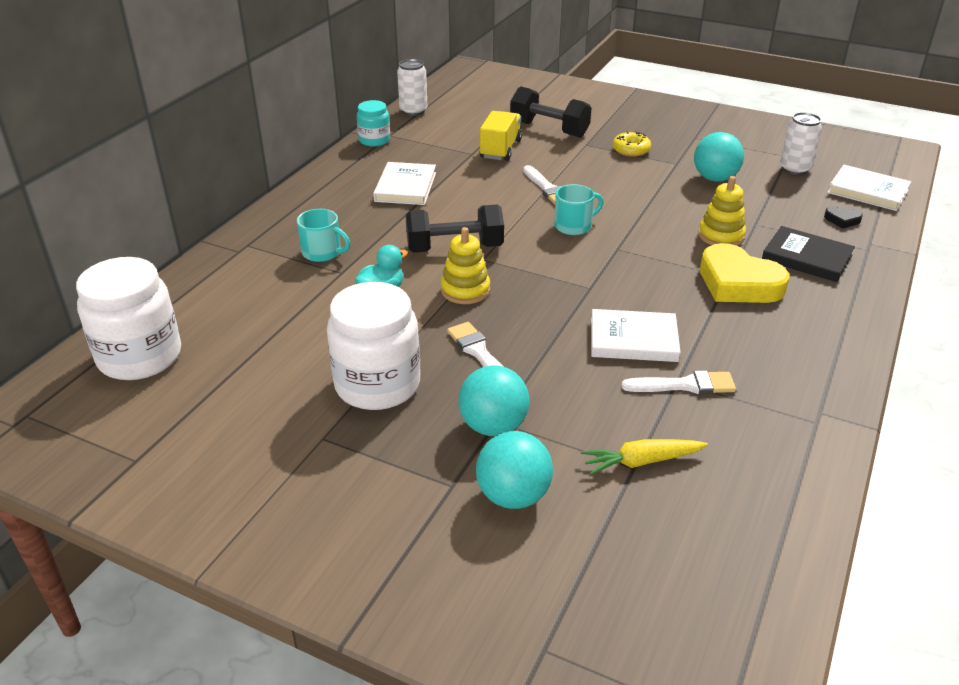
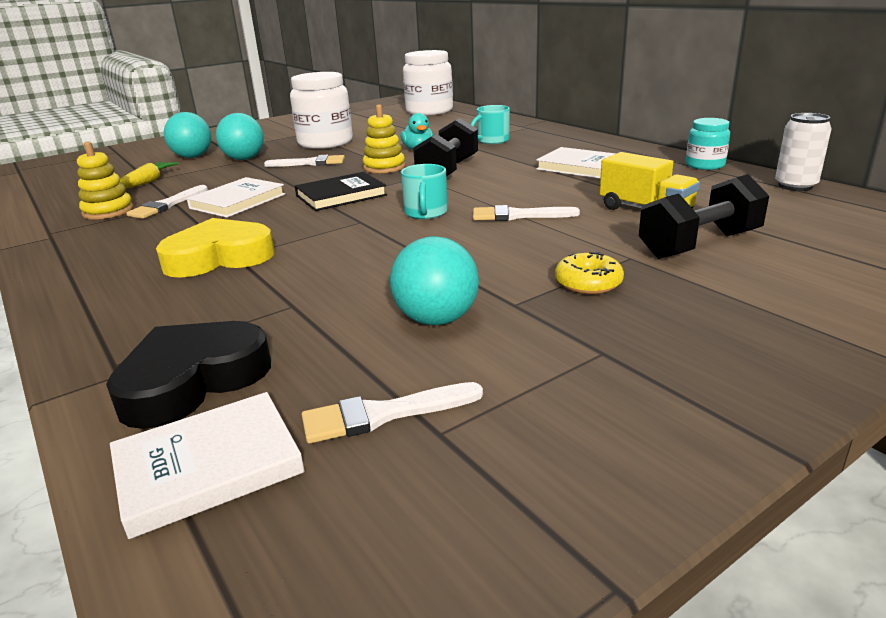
camera: 120 degrees right, 10 degrees down
(721, 236) = (302, 275): yellow stacking toy -> yellow stacking toy (108, 211)
(794, 169) = (383, 414): white can -> white brush
(806, 257) = (182, 310): black book -> black book (341, 195)
(842, 220) = (192, 380): black heart -> black heart, size x2.31

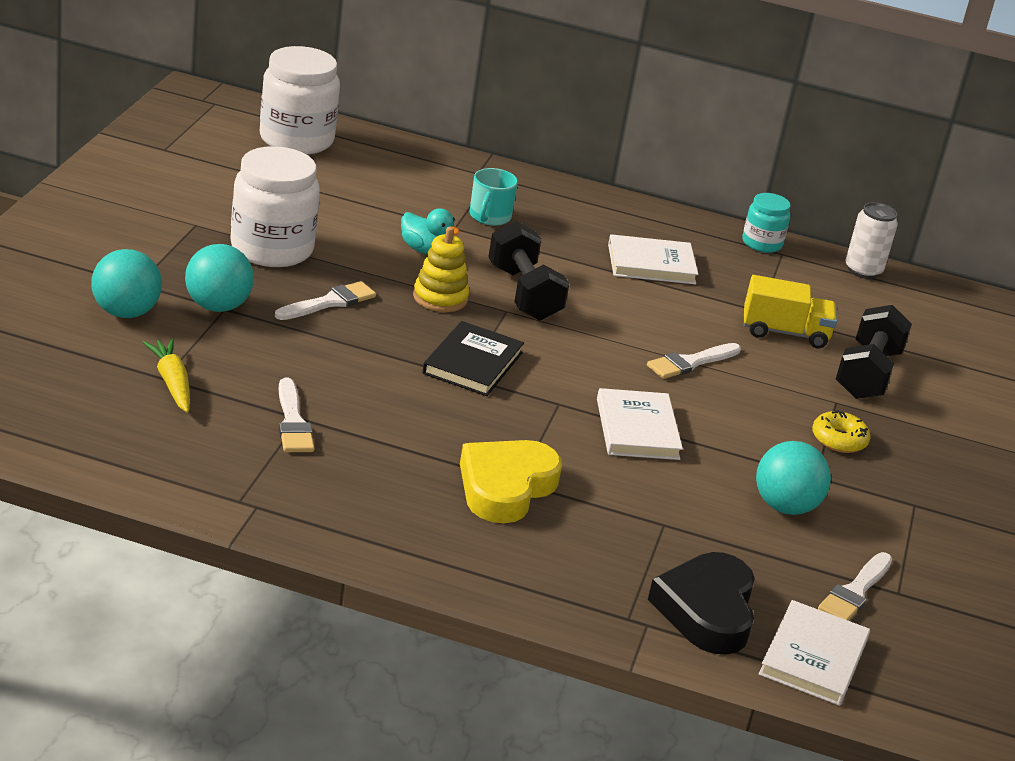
camera: 45 degrees left, 5 degrees up
(108, 211) = (237, 449): yellow stacking toy -> none
(238, 201) = (369, 397): white book -> white book (637, 429)
(426, 213) = (602, 376): turquoise mug -> none

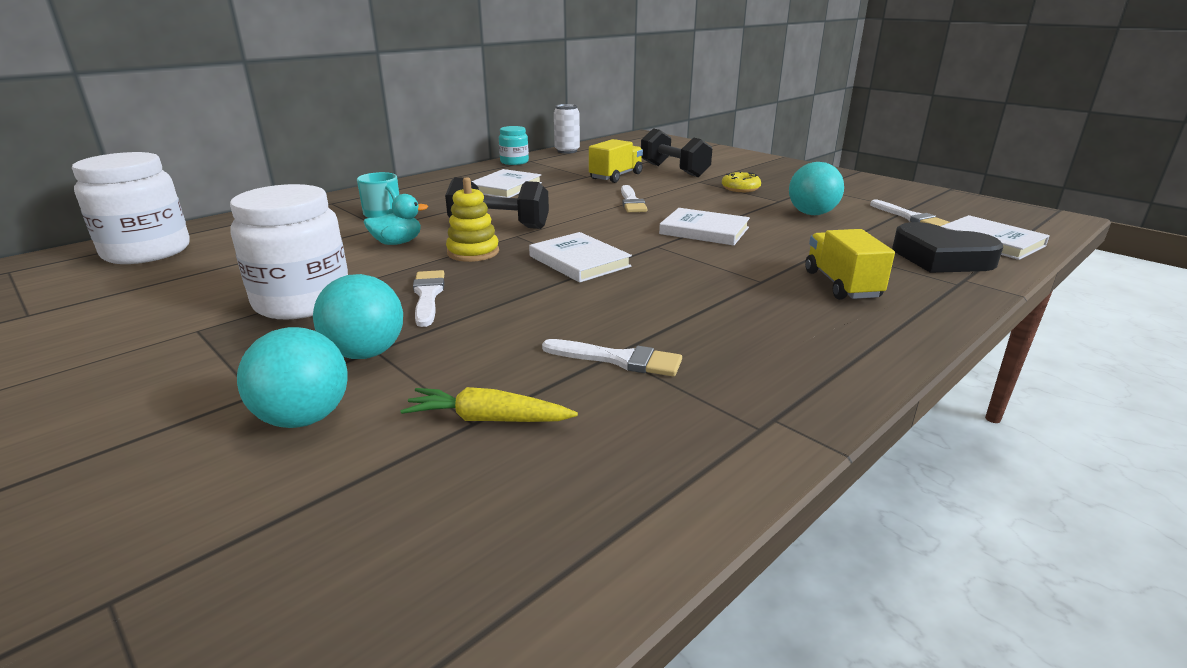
camera: 55 degrees left, 5 degrees down
(472, 363) = (579, 261): black book -> white book
(505, 487) = (768, 287): yellow heart -> none
(554, 535) = (841, 284): none -> yellow truck

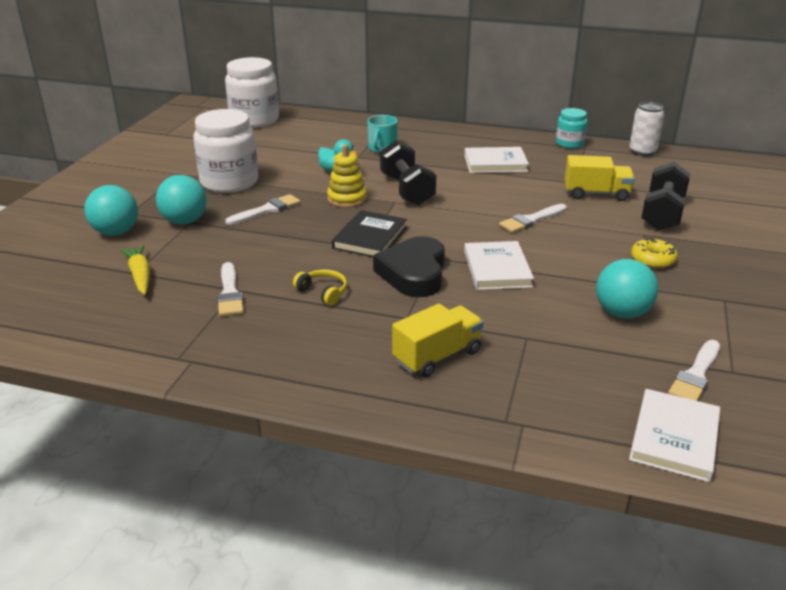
camera: 60 degrees right, 5 degrees up
(579, 261) = (370, 238): white book -> black book
(673, 306) = (323, 292): none -> yellow headphones
(941, 258) = (572, 406): black heart -> black heart (413, 273)

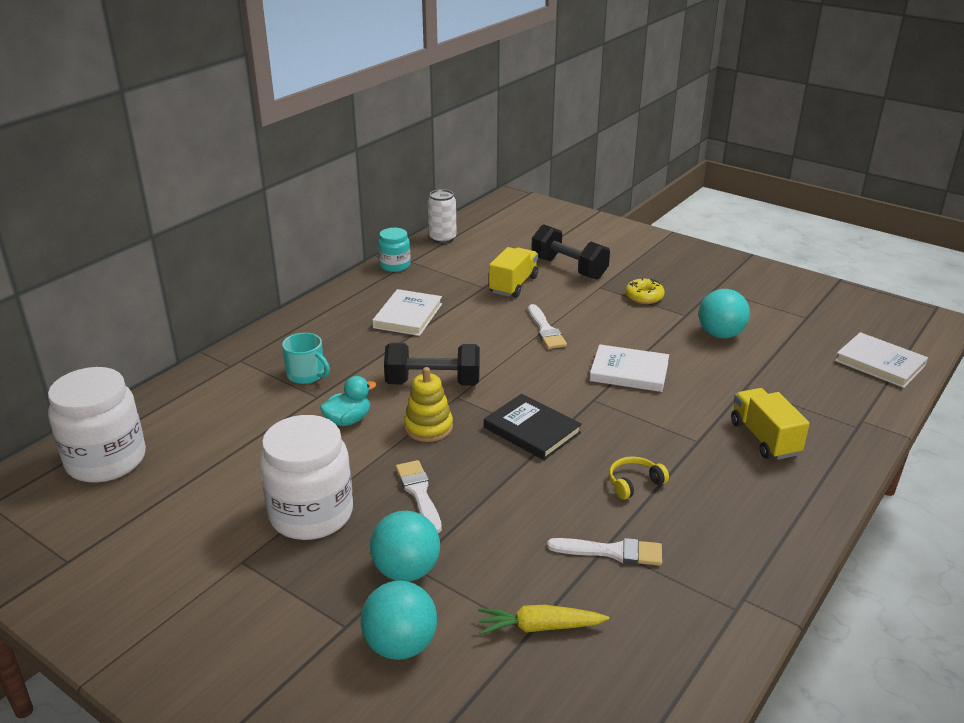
camera: 70 degrees left, 0 degrees up
(413, 273) = (618, 419): black heart -> none
(696, 375) = (809, 332): white brush -> none

